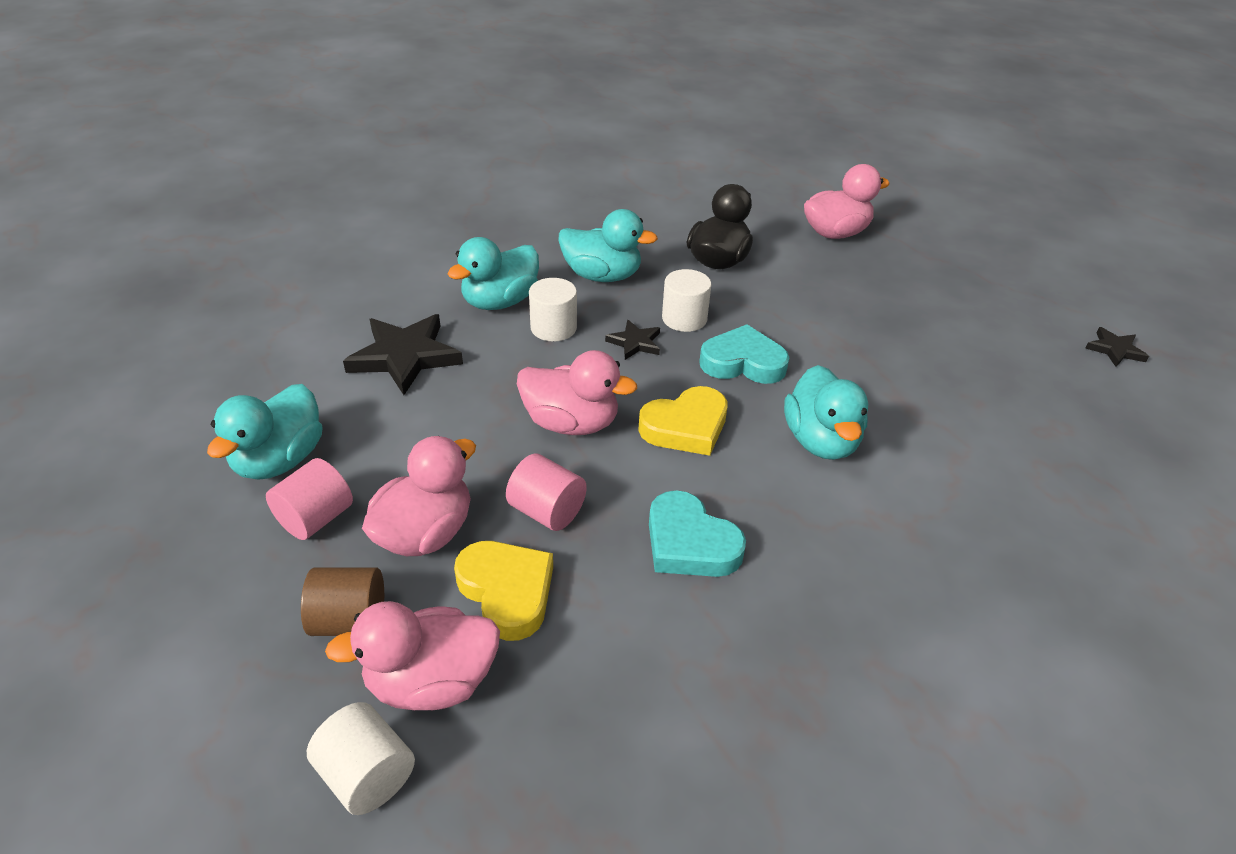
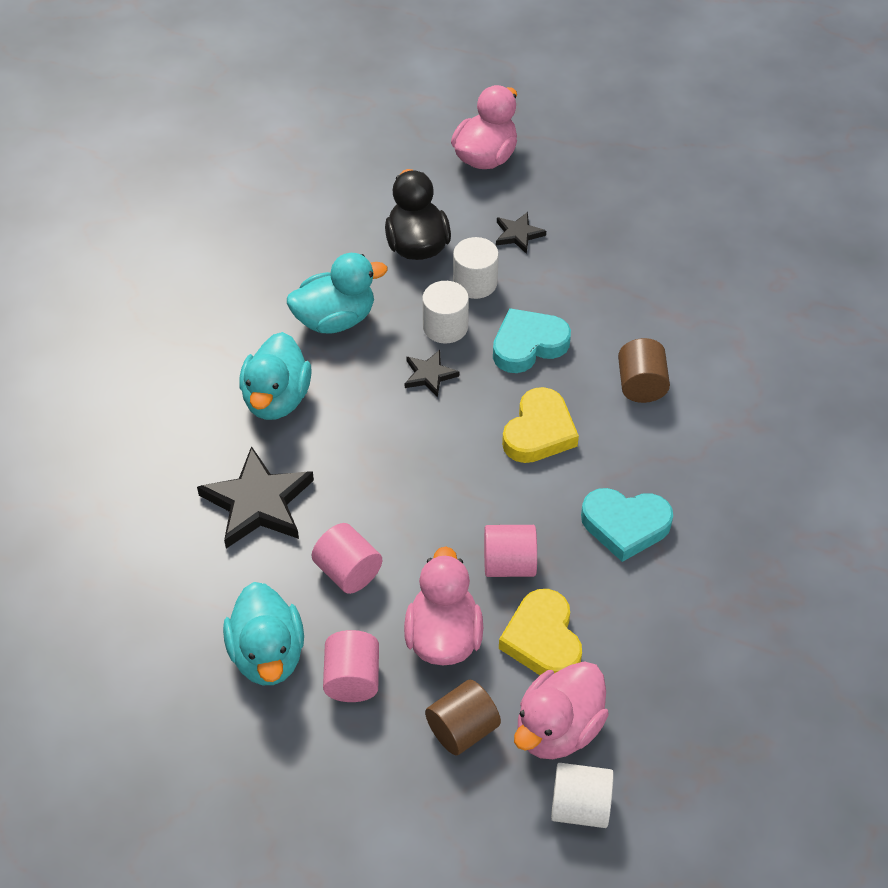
camera: 35 degrees left, 10 degrees up
(411, 439) = (348, 572): none -> pink cylinder
(507, 592) = (542, 640): yellow heart -> yellow heart turned 120 degrees counterclockwise
(553, 328) = (350, 399): white cylinder -> white cylinder (475, 283)
(571, 423) = (454, 481): pink duck -> none
(821, 441) = (641, 385): turquoise duck -> brown cylinder
(1115, 350) = (775, 174): black star -> black star (518, 234)

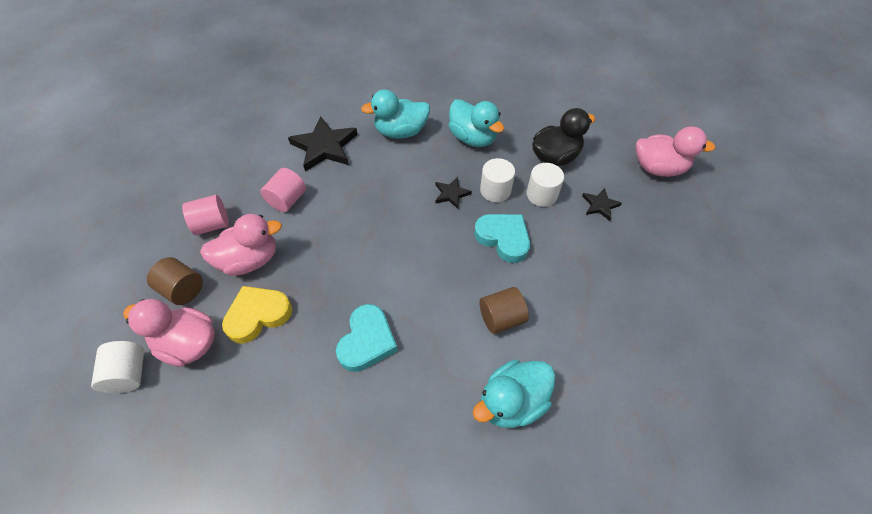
camera: 70 degrees right, 5 degrees up
(268, 655) = (223, 182): turquoise duck -> turquoise duck (512, 402)
(509, 564) = (314, 279): pink cylinder -> none
(539, 432) = (430, 266): yellow heart -> none
(625, 525) = (367, 341): turquoise heart -> turquoise heart turned 150 degrees counterclockwise

